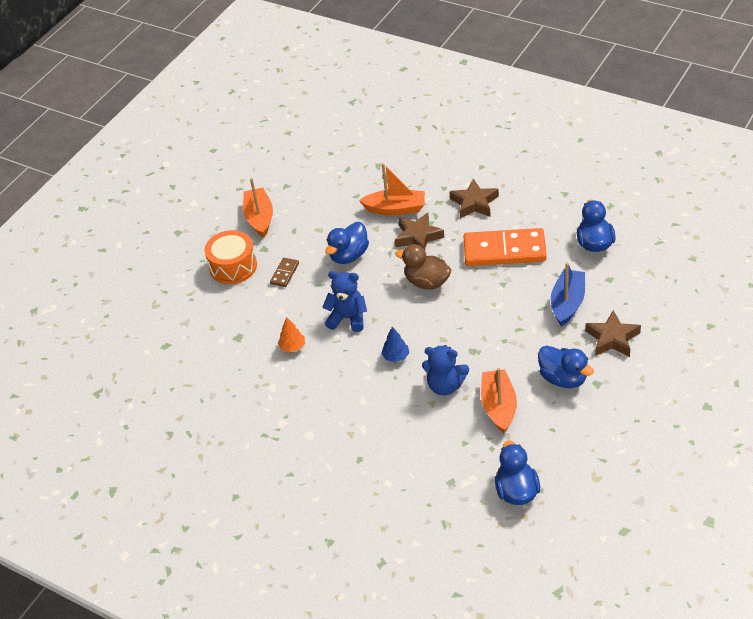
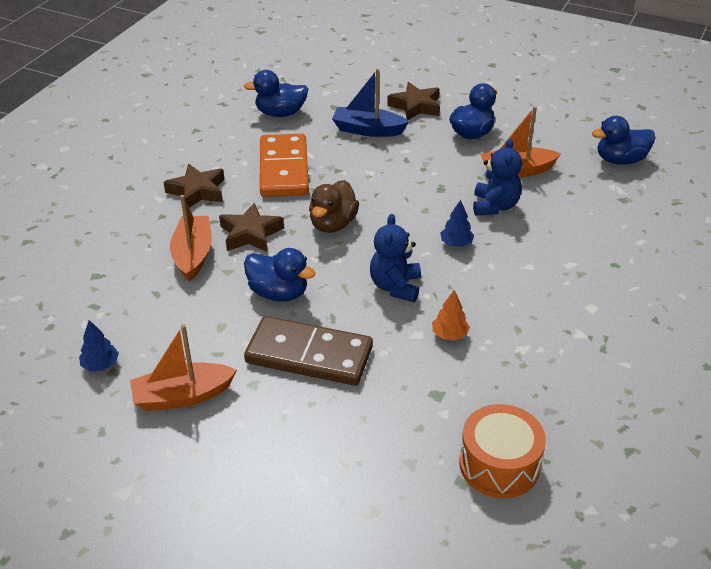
camera: 100 degrees left, 5 degrees down
(233, 266) = (289, 417): orange drum -> orange drum (499, 464)
(284, 273) = (309, 355): brown domino -> brown domino, size x2.26
(292, 180) = (100, 365): none -> blue tree

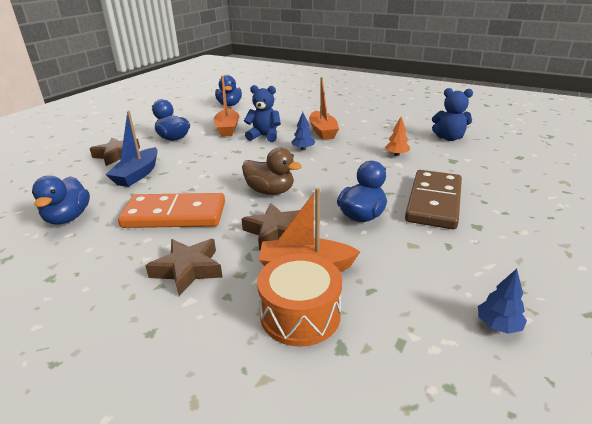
camera: 85 degrees left, 10 degrees down
(182, 396) = (511, 263): orange boat -> orange boat (322, 131)
(395, 286) = (350, 169): blue teddy bear -> blue teddy bear (449, 138)
(499, 464) = (499, 147): orange drum -> orange drum (300, 314)

